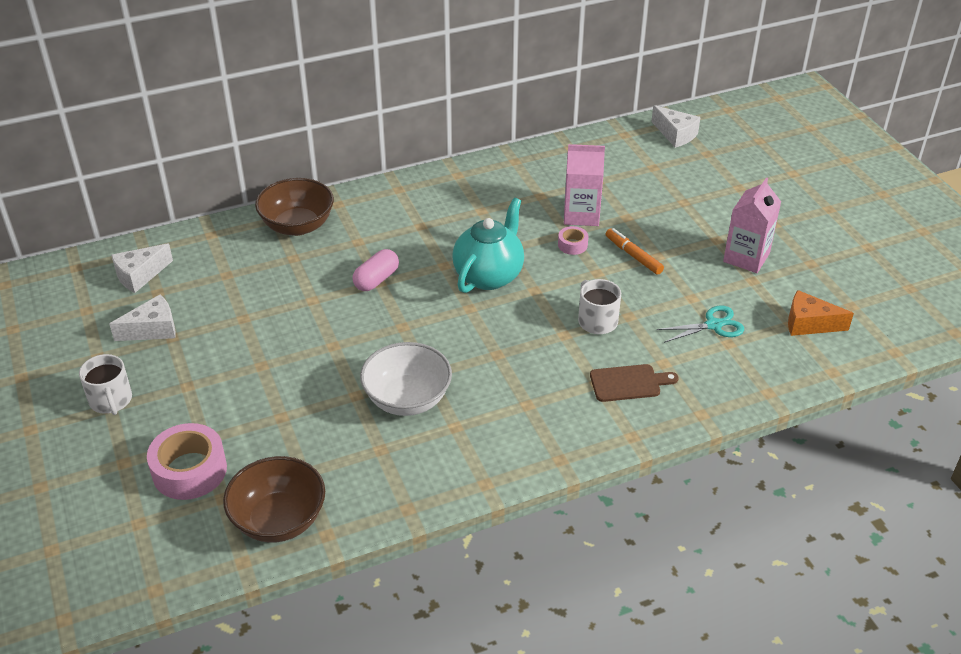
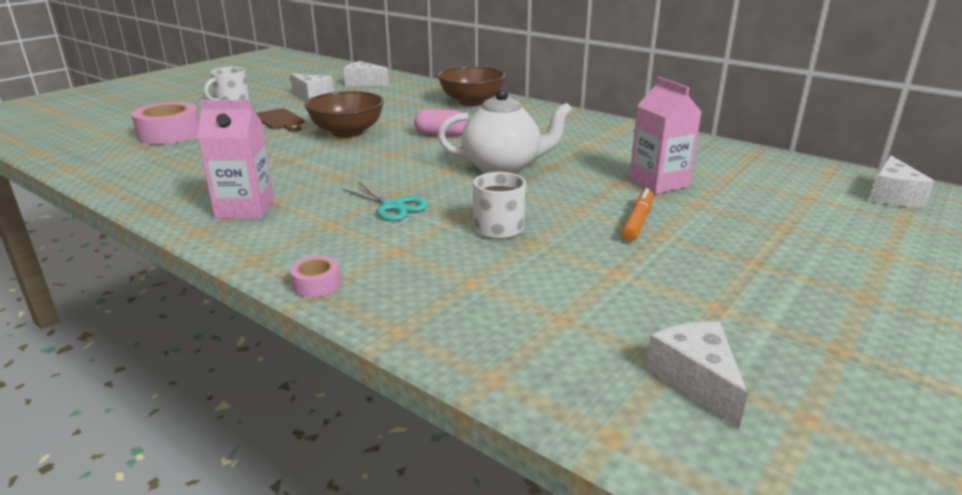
camera: 60 degrees right, 15 degrees down
(279, 520) = (122, 168): brown bowl -> brown bowl (347, 132)
(407, 399) = (297, 176): white bowl -> none
(489, 275) = (503, 167): turquoise teapot -> white teapot
(572, 245) = (604, 190): pink tape -> pink tape (316, 284)
(628, 383) = (413, 268): brown cutting board -> brown cutting board (280, 120)
(713, 325) = (584, 299): turquoise scissors -> turquoise scissors (393, 206)
(746, 257) = (756, 291): pink carton -> pink carton (245, 209)
(809, 324) = (695, 381): orange cheese -> white cheese

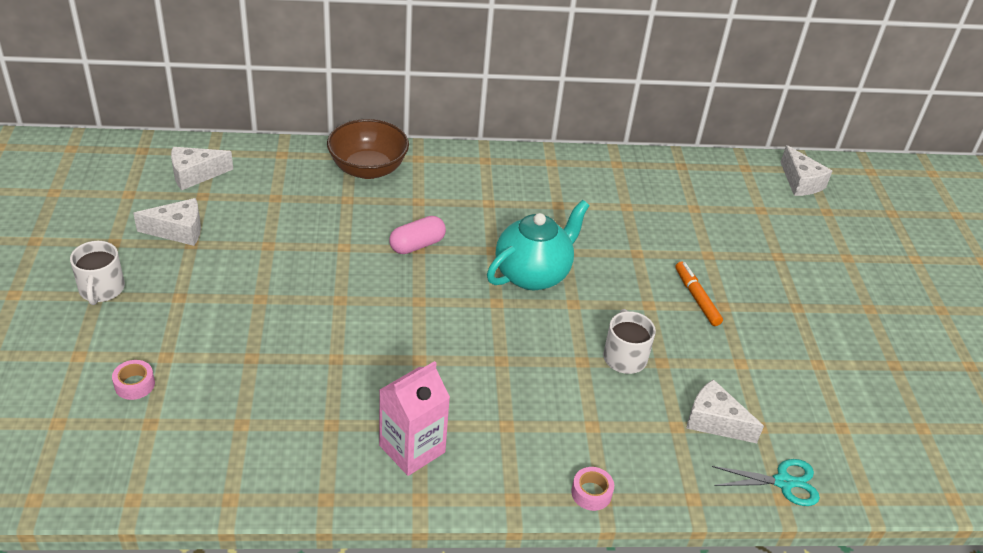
camera: 45 degrees left, 15 degrees up
(170, 134) = (134, 384): pink tape -> pink tape, size x0.50
(280, 120) = (219, 297): brown cutting board -> none
(347, 132) = (325, 285): brown bowl -> none
(393, 206) = (521, 375): turquoise scissors -> turquoise scissors (783, 482)
(503, 167) = (533, 274): white teapot -> turquoise teapot
(658, 183) = (660, 238): pink carton -> none
(695, 381) = (863, 433): white cheese -> white cheese (714, 421)

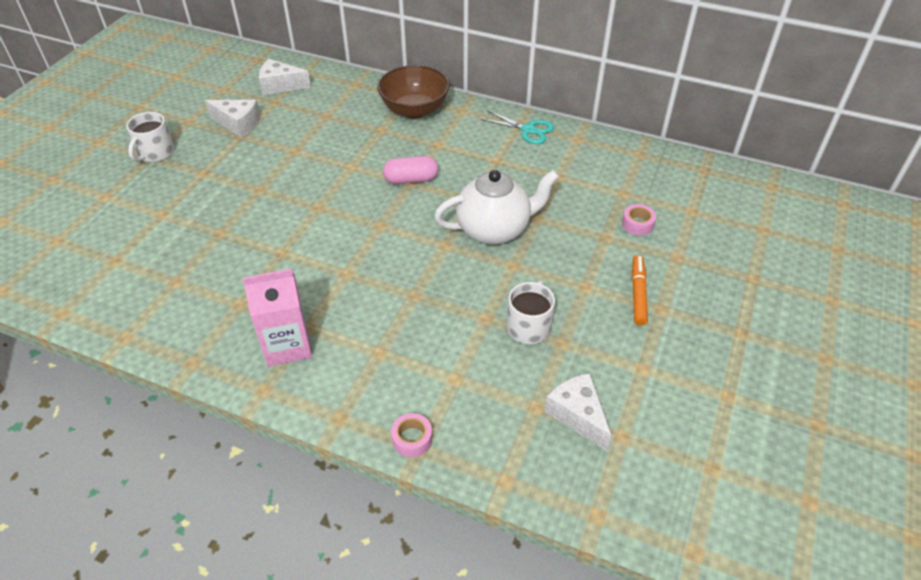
camera: 30 degrees right, 5 degrees up
(134, 384) = (125, 228): pink tape -> pink tape (637, 224)
(533, 274) = (494, 230): turquoise teapot -> white teapot
(783, 482) = (610, 500): turquoise scissors -> turquoise scissors (528, 130)
(801, 182) = (826, 214): white cheese -> none

